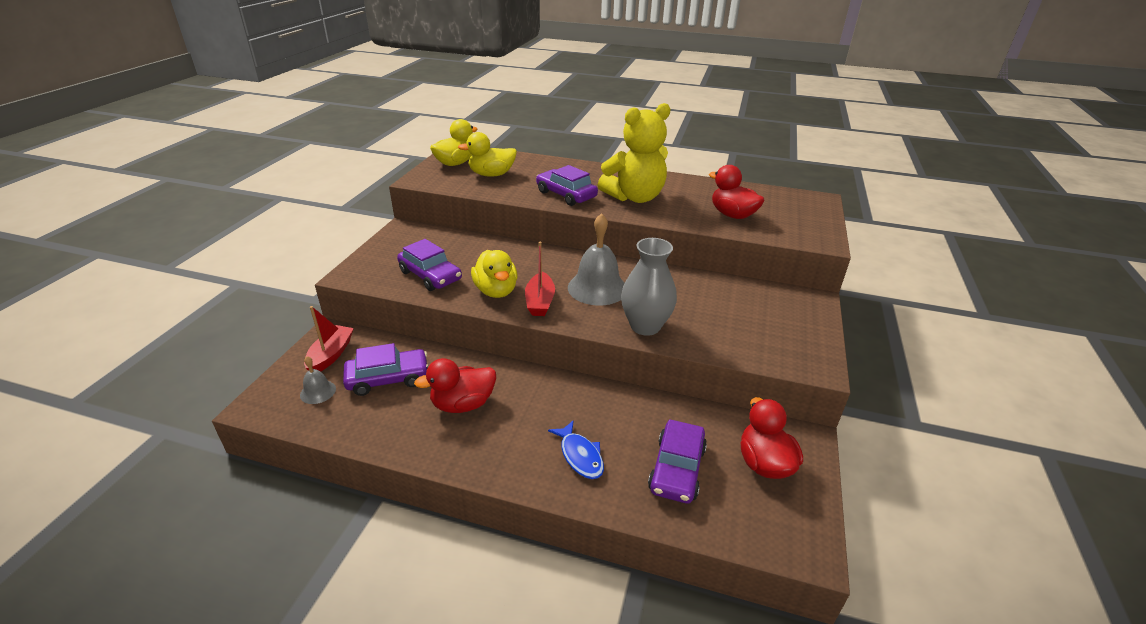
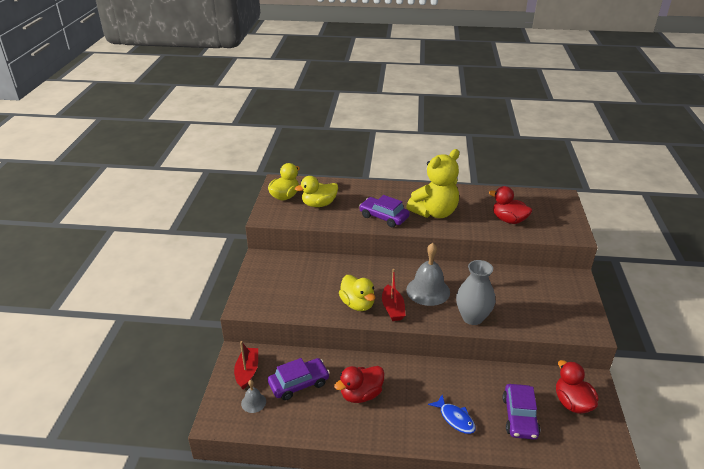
camera: 10 degrees left, 0 degrees up
(430, 275) = (303, 298): purple car -> none

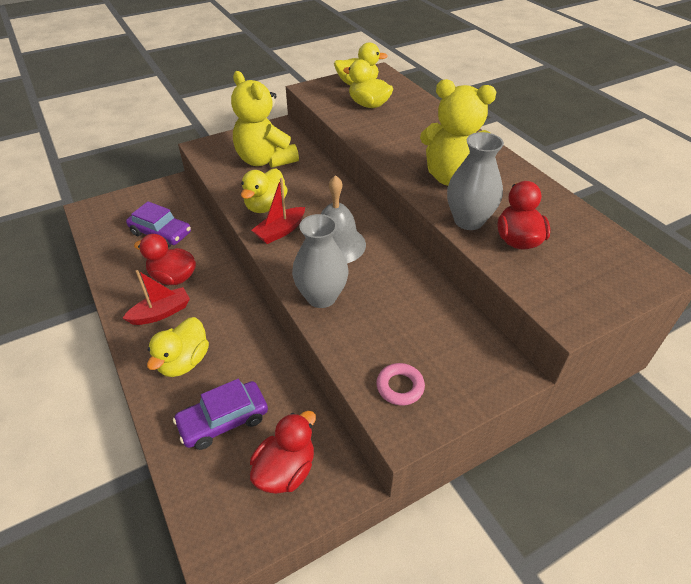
camera: 55 degrees right, 10 degrees up
(247, 372) = (155, 199): red boat -> red boat (161, 313)
(253, 402) = (121, 219): grey bell -> none
(299, 283) = (265, 160): none -> yellow teddy bear
(383, 217) = (396, 148): purple car -> none
(455, 418) = (184, 362): blue fish -> yellow duck
(479, 226) = (468, 221): none -> grey vase
(564, 319) = (400, 387): none -> pink ring

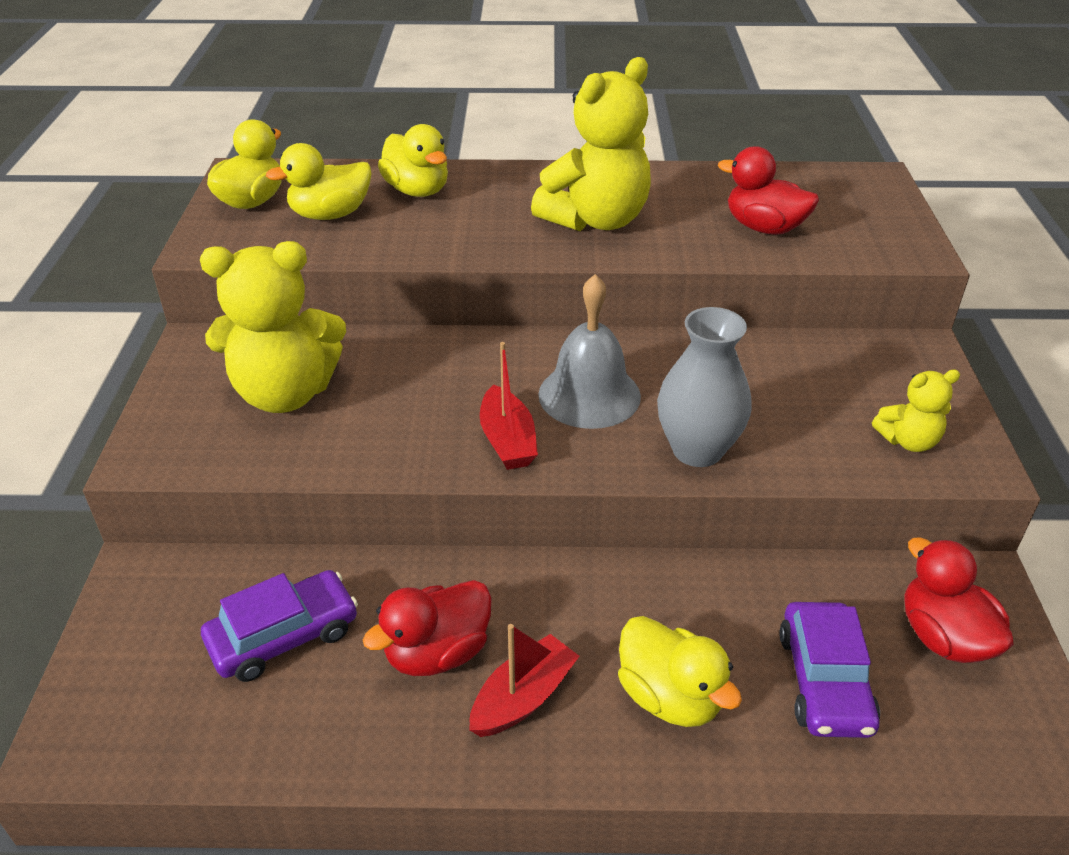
camera: 60 degrees left, 5 degrees down
(161, 313) = (523, 698): red boat -> red boat turned 45 degrees clockwise
(265, 206) = (423, 435): yellow duck -> yellow duck (417, 191)
(400, 387) = (908, 441): pink ring -> yellow teddy bear
(468, 221) = (700, 244): grey vase -> none

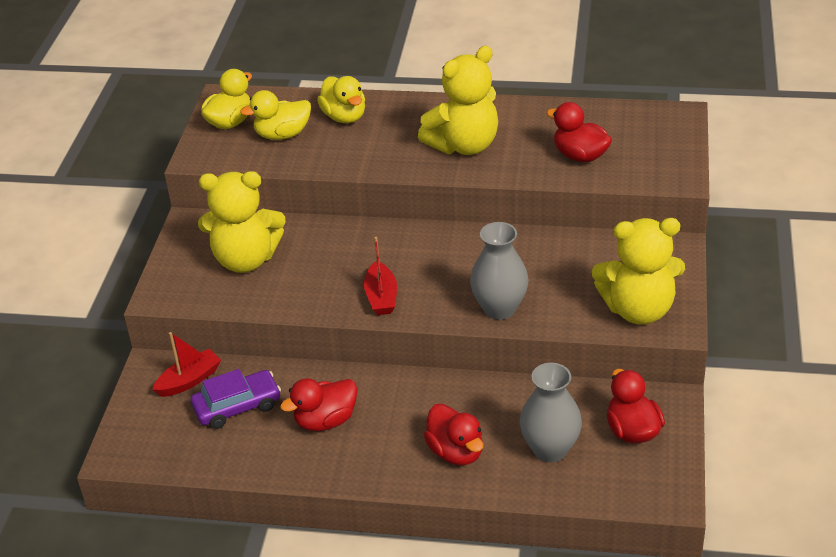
camera: 10 degrees right, 0 degrees up
(523, 698) = (371, 447): red boat -> red boat (189, 380)
(589, 395) = (440, 269): grey bell -> none
(670, 697) = (456, 452): yellow duck -> red duck
(824, 681) = (550, 449): purple car -> grey vase
(908, 441) = (638, 310): yellow teddy bear -> yellow teddy bear, size x2.03

